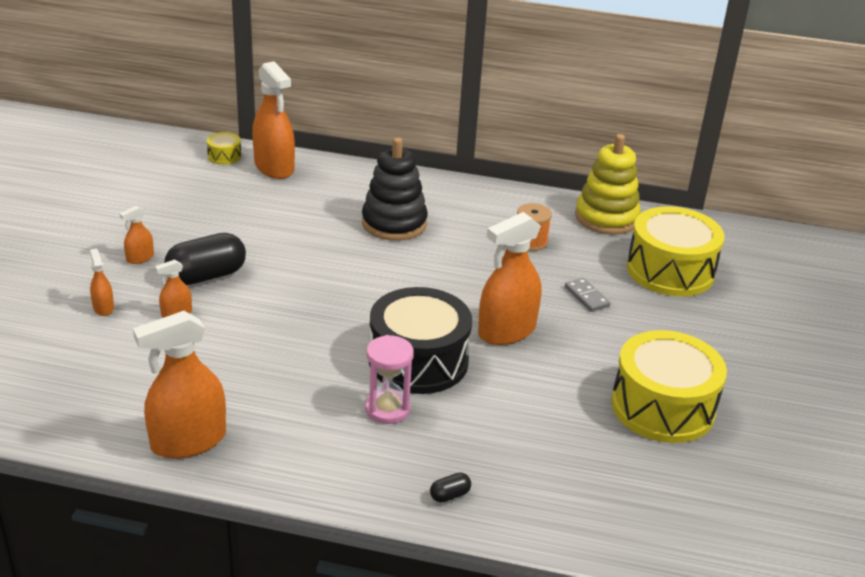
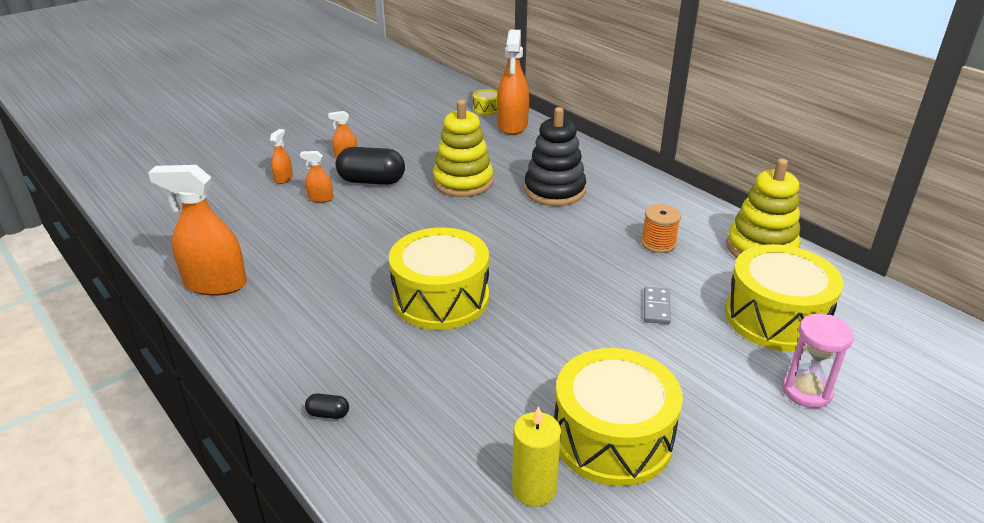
camera: 40 degrees right, 0 degrees up
(300, 244) = (463, 182): none -> yellow stacking toy
(387, 409) = (370, 324): pink hourglass -> pink hourglass (806, 391)
(418, 361) = (441, 298): black drum -> yellow drum
(507, 331) = (544, 306): orange spray bottle -> none
(654, 467) = (534, 489): none -> yellow candle

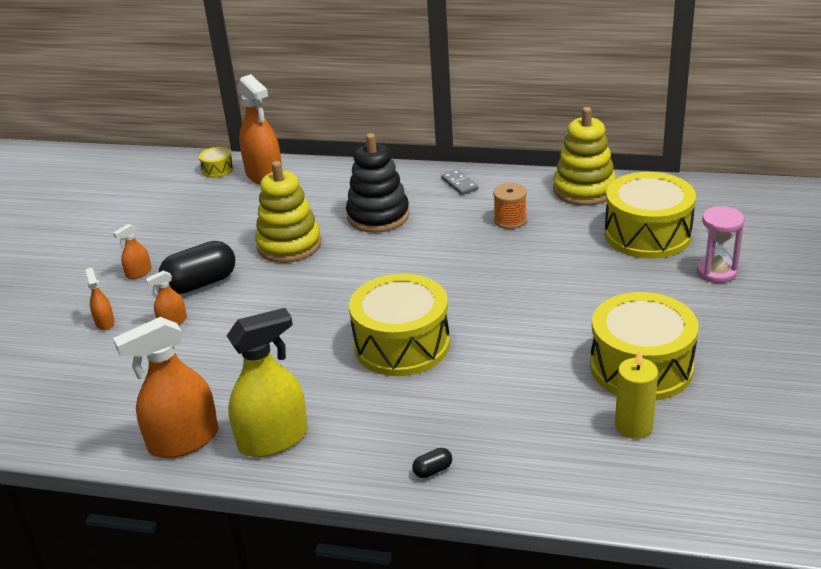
camera: 35 degrees left, 0 degrees up
(264, 317) = (273, 439): none -> yellow spray bottle
(656, 307) = (565, 267): grey domino -> grey domino (459, 184)

